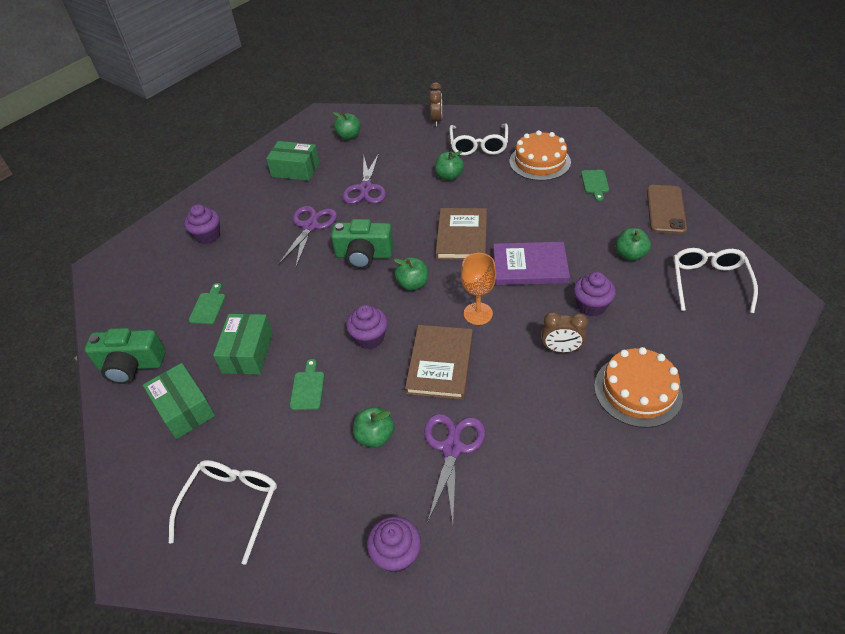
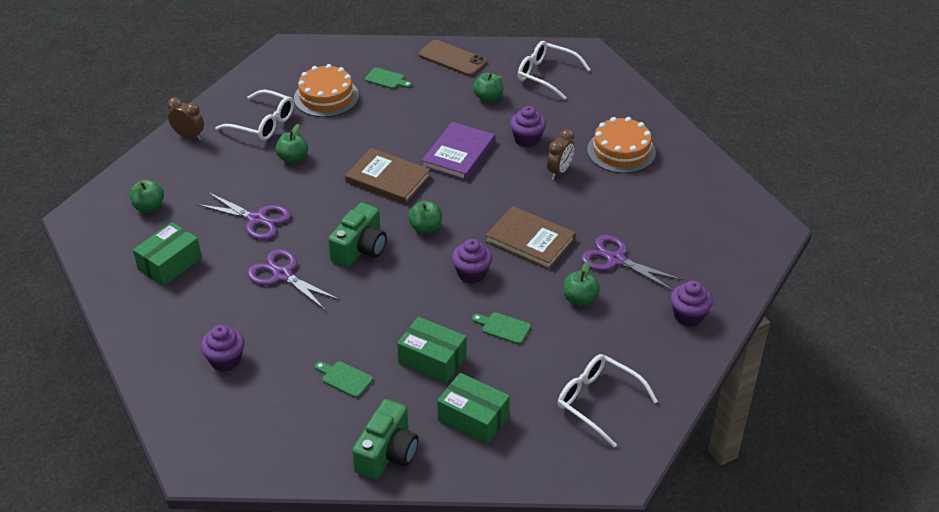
camera: 70 degrees left, 5 degrees down
(184, 409) = (473, 418): green box -> green box turned 45 degrees clockwise
(478, 313) = (490, 201): orange goblet -> none

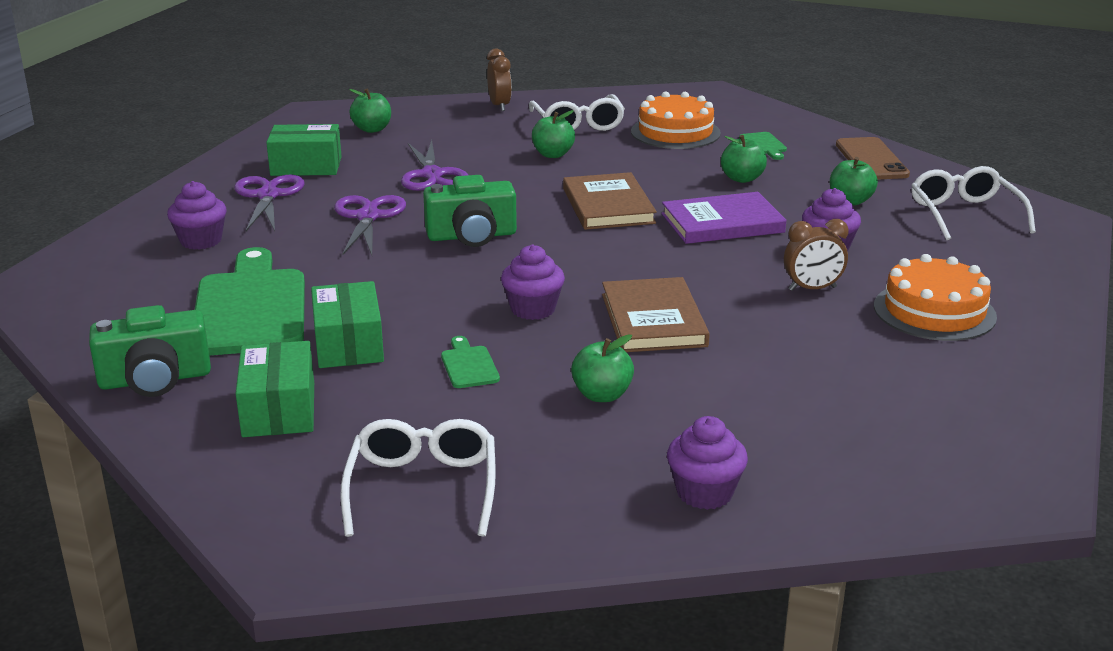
camera: 50 degrees right, 15 degrees down
(344, 378) = (250, 308): green cutting board -> green cutting board, size x2.42
(425, 228) = (565, 255): green apple -> green apple (742, 179)
(616, 260) = (720, 390): purple scissors -> purple scissors (268, 196)

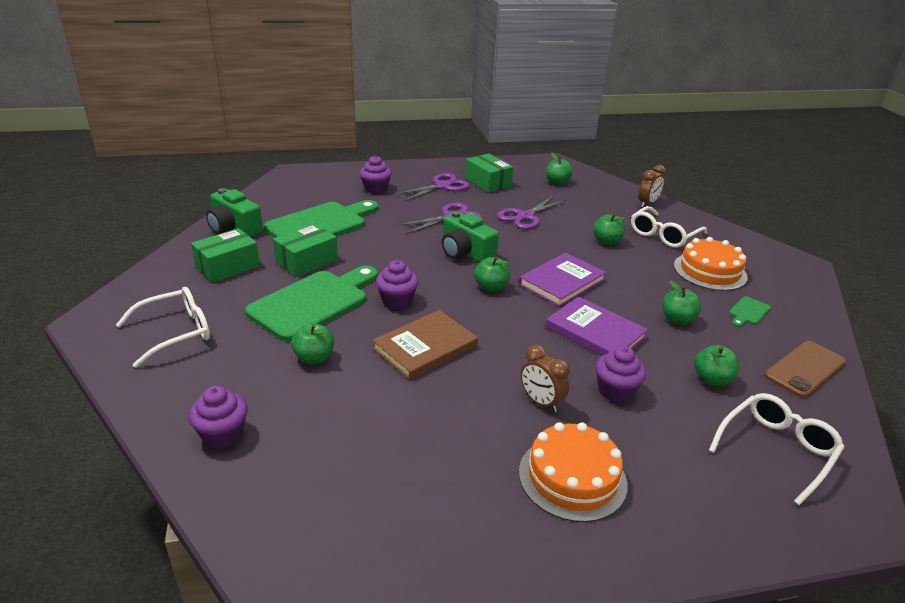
camera: 55 degrees right, 5 degrees up
(468, 365) = (313, 302): green cutting board -> green cutting board, size x2.42
(570, 246) = (491, 287): none -> green apple
(608, 206) = (562, 282): brown book -> purple book

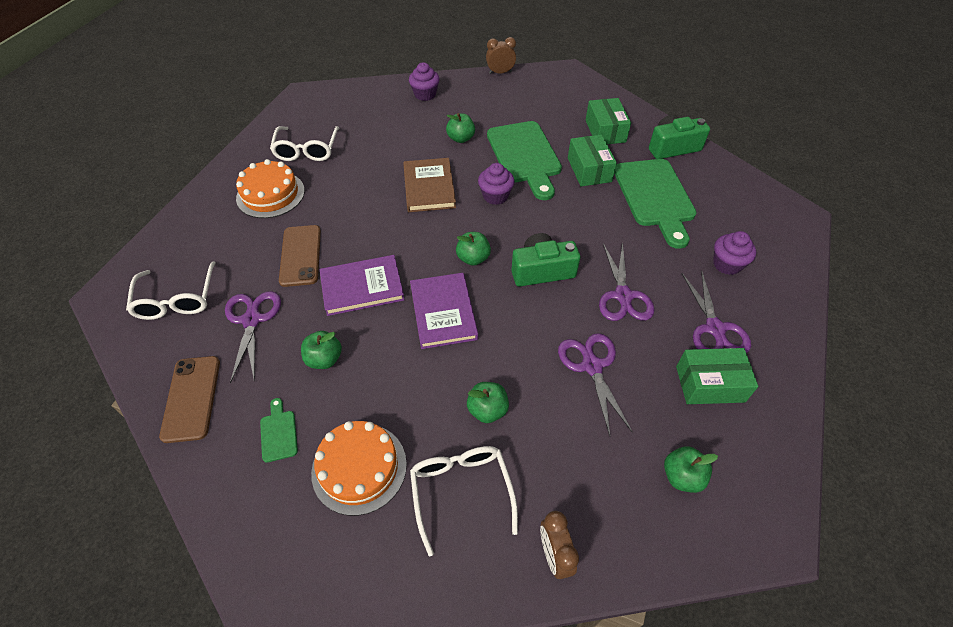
camera: 125 degrees right, 20 degrees up
(176, 332) = (532, 96): white glasses -> white glasses (307, 150)
(541, 402) = (330, 214): brown clock -> brown clock (500, 72)
(615, 391) = (300, 255): purple cupcake -> brown phone
(712, 379) = (252, 320): green apple -> purple scissors

